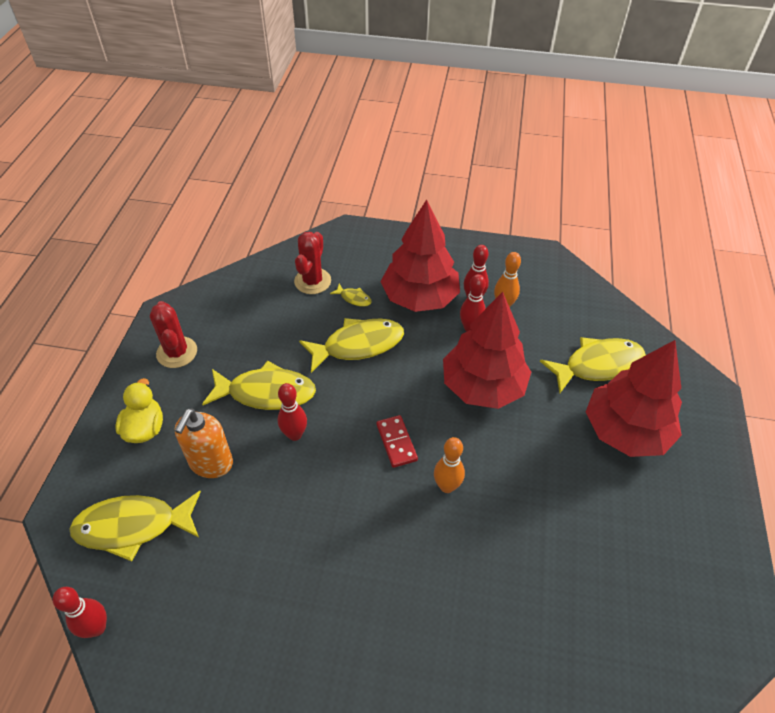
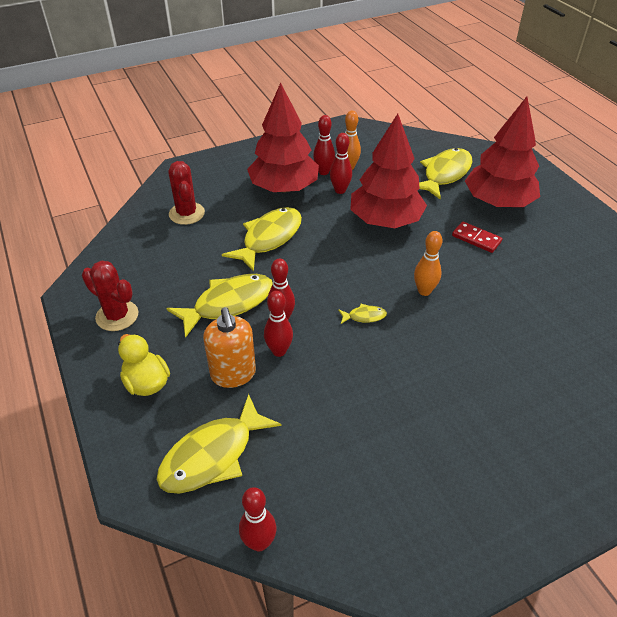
camera: 35 degrees left, 5 degrees down
(264, 465) = (279, 351): none -> red bowling pin
(354, 298) = (233, 210): yellow fish -> yellow fish (364, 316)
(396, 442) = (362, 284): red domino -> red domino (476, 239)

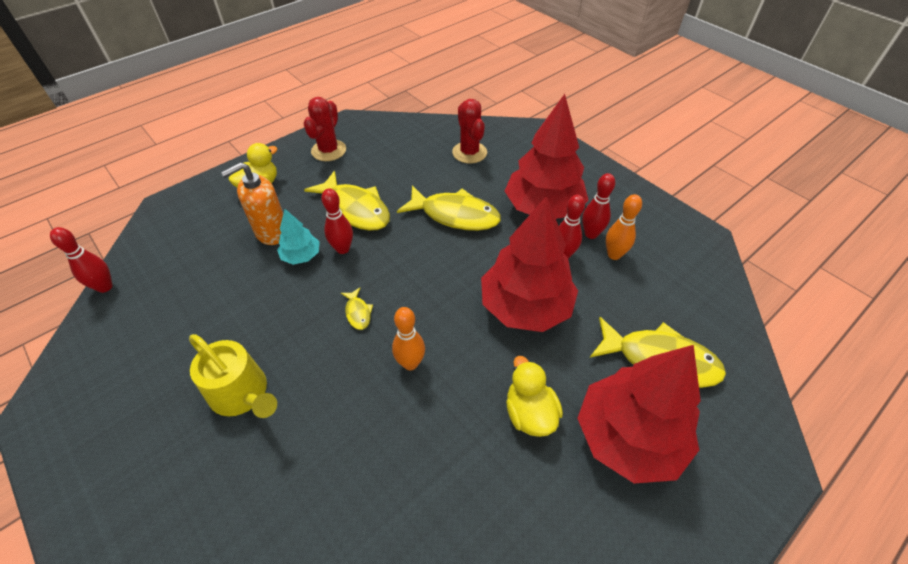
camera: 75 degrees right, 5 degrees up
(187, 213) = (469, 152): red cactus -> red cactus turned 75 degrees counterclockwise
(212, 455) = (187, 241): yellow fish -> none
(279, 351) = (301, 256): red bowling pin -> turquoise tree
(435, 403) = (242, 394): none -> yellow watering can
(476, 239) = (529, 413): red domino -> yellow duck

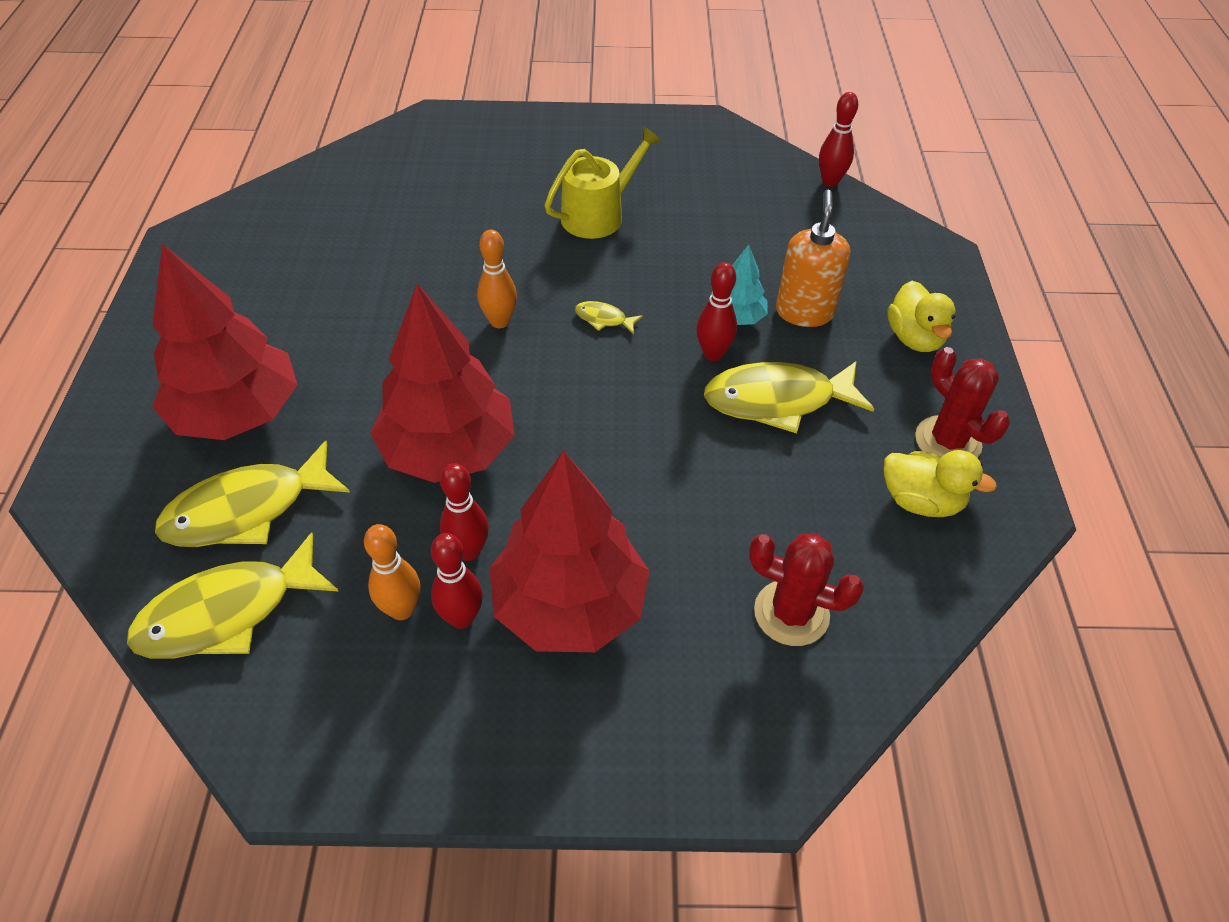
camera: 130 degrees right, 0 degrees up
(242, 394) = (598, 215): yellow watering can -> yellow watering can turned 150 degrees clockwise
(455, 215) = (662, 492): yellow fish -> yellow fish (227, 613)
(529, 413) = (349, 365): yellow duck -> yellow duck (921, 501)

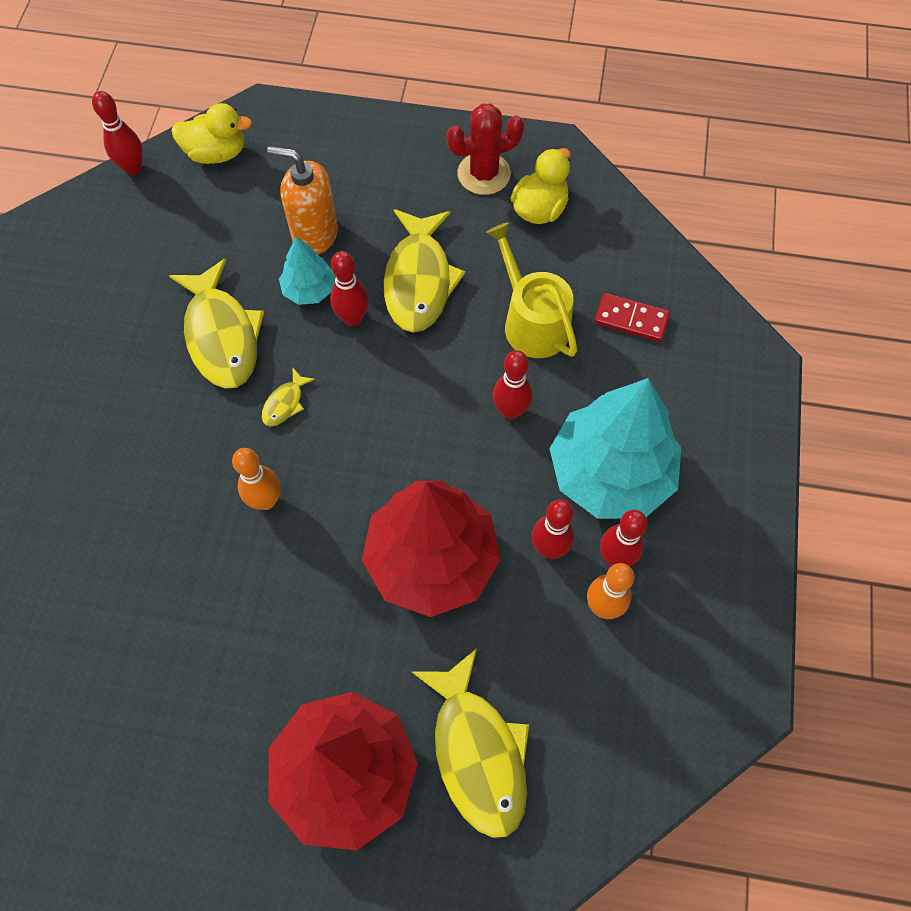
camera: 80 degrees left, 15 degrees up
(227, 613) = (593, 761): yellow fish -> yellow fish (222, 335)
(569, 605) = (610, 473): red tree -> turquoise tree
(598, 215) = (121, 386): yellow watering can -> yellow watering can (532, 321)
(632, 499) = (510, 411): none -> red bowling pin
(791, 613) = (631, 319): red cactus -> red domino
(914, 338) = (366, 162): yellow duck -> yellow duck (217, 153)

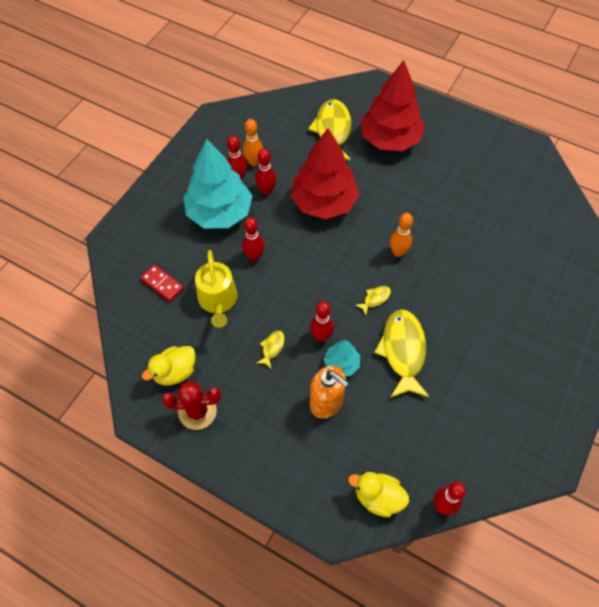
camera: 160 degrees left, 5 degrees down
(419, 281) = (272, 348): yellow fish -> yellow fish, size x0.44

